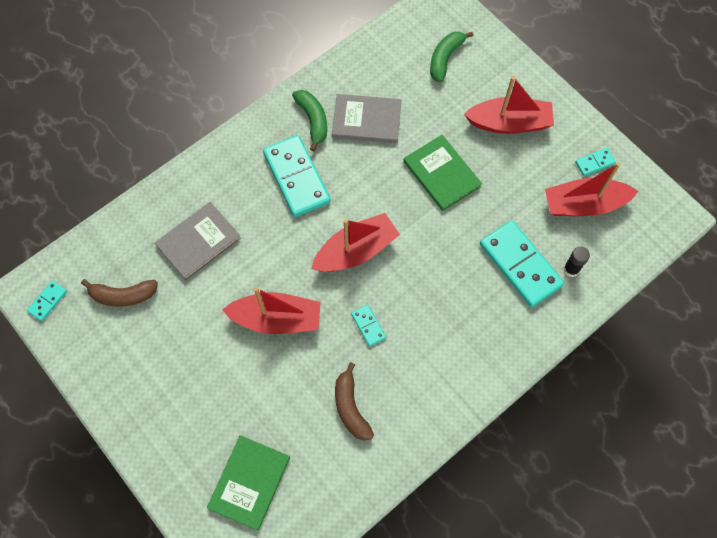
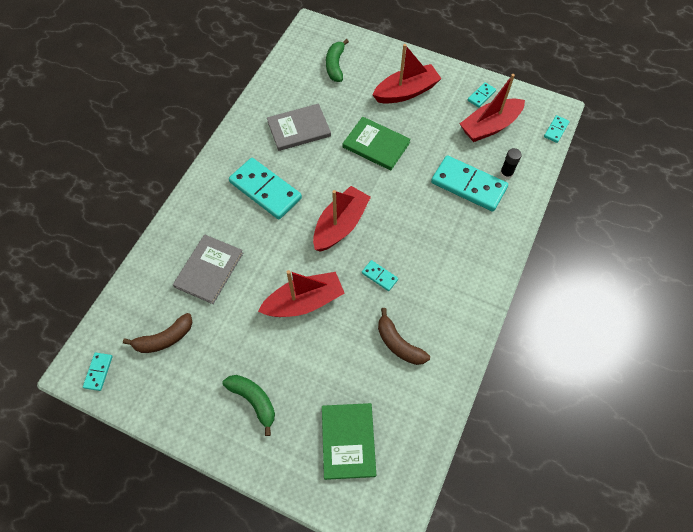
camera: 25 degrees left, 5 degrees down
(313, 120) = (257, 144): green banana -> green banana (253, 400)
(660, 241) = (556, 130): none -> turquoise domino

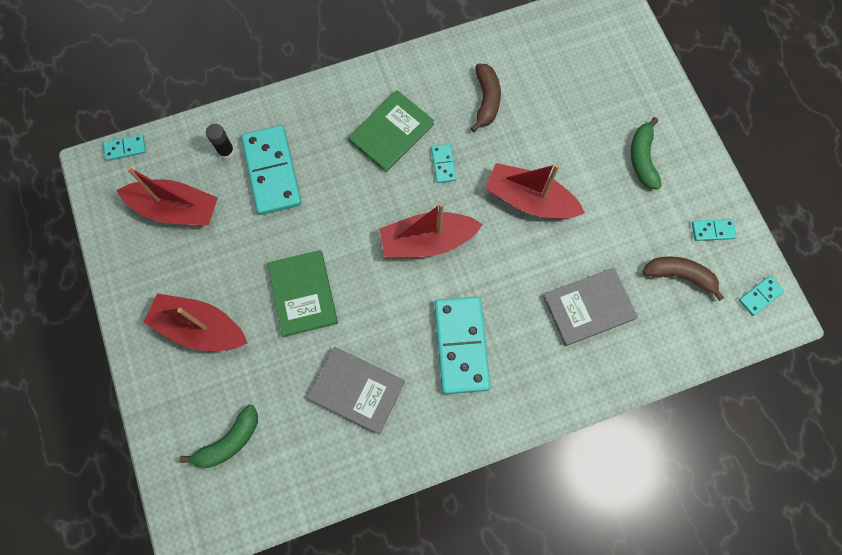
camera: 135 degrees left, 10 degrees up
(348, 441) = (594, 71): green book -> green book (391, 132)
(481, 96) = (138, 249): turquoise domino -> turquoise domino (712, 231)

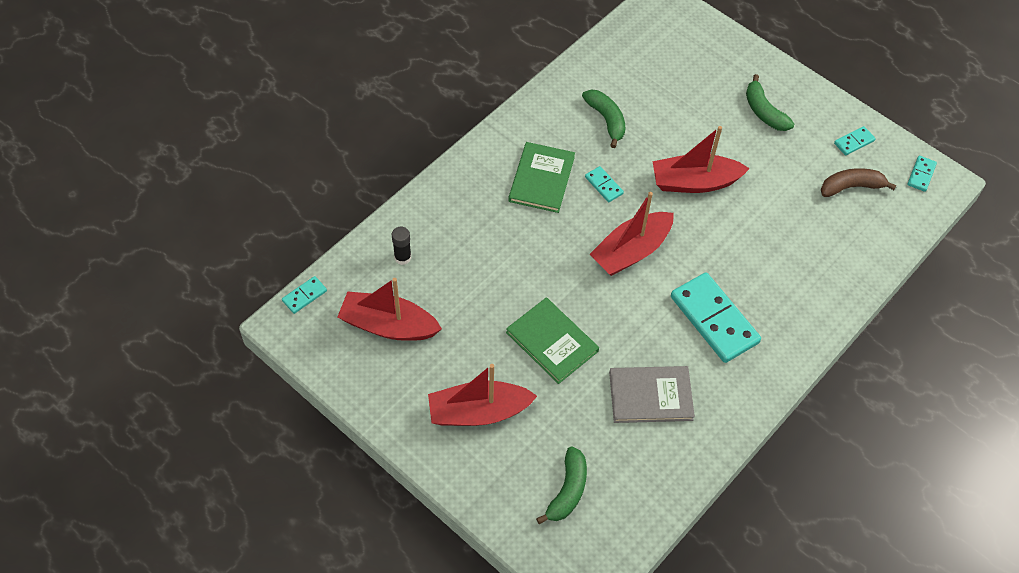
camera: 30 degrees left, 15 degrees down
(176, 209) = (388, 325): red boat -> red boat turned 150 degrees counterclockwise
(272, 172) = (456, 256): turquoise domino -> none
(486, 100) = (606, 120): brown banana -> green banana
(588, 307) = (796, 243): grey book -> none

